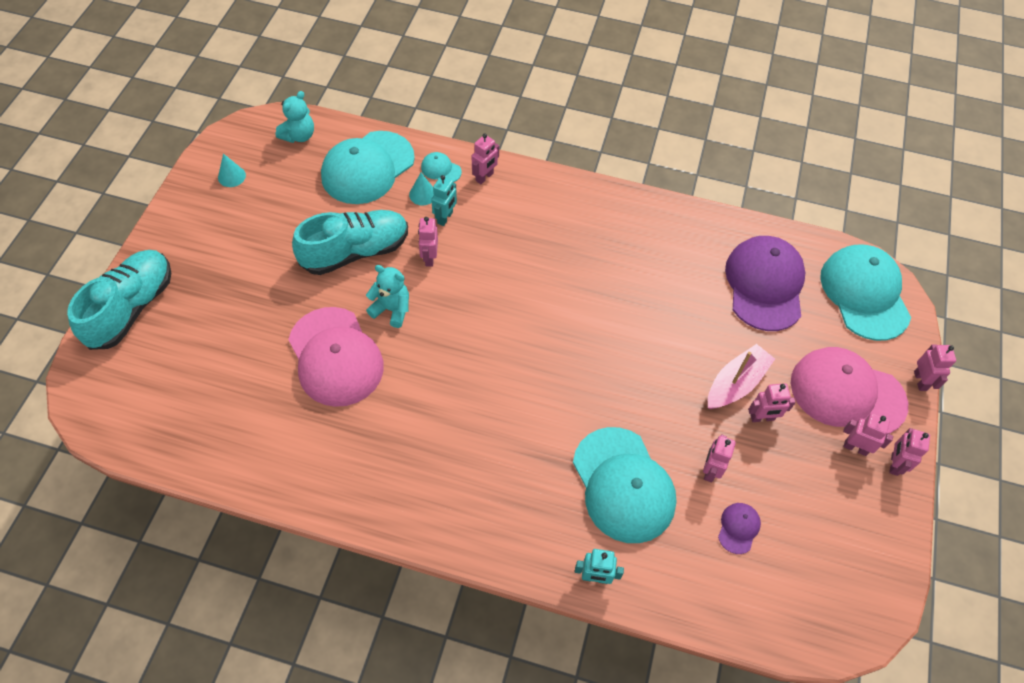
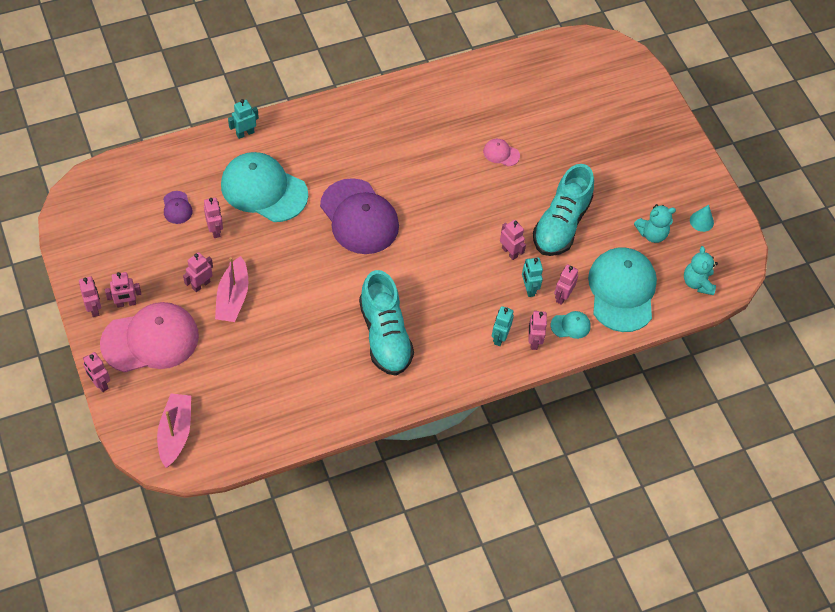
camera: 140 degrees right, 0 degrees up
(131, 308) = (649, 104): turquoise shoe -> turquoise shoe (385, 335)
(335, 357) = (501, 153): pink cap -> pink cap, size x0.42
(392, 309) = (498, 202): turquoise teddy bear -> turquoise teddy bear (652, 234)
(423, 194) = (562, 296): turquoise cone -> pink robot
(510, 197) = (499, 337): none -> turquoise robot
(764, 285) = (257, 389): purple cap -> purple cap (359, 217)
(864, 294) = (175, 433): turquoise cap -> pink boat

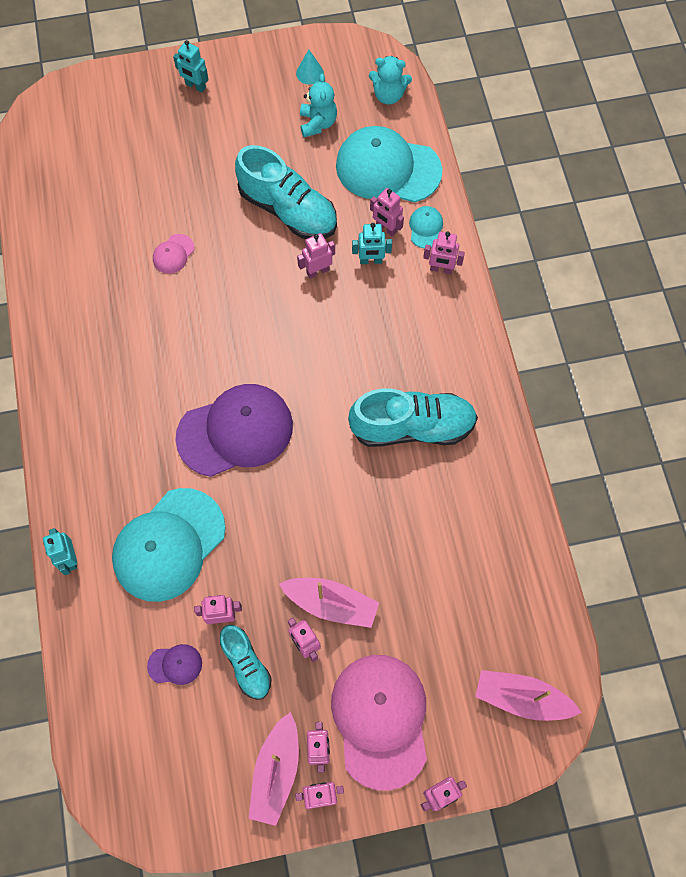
camera: 75 degrees left, 10 degrees up
(108, 279) = (276, 771): none -> pink boat
(182, 250) = (246, 664): none -> turquoise shoe
(499, 337) = (431, 303): turquoise robot -> turquoise robot (195, 86)

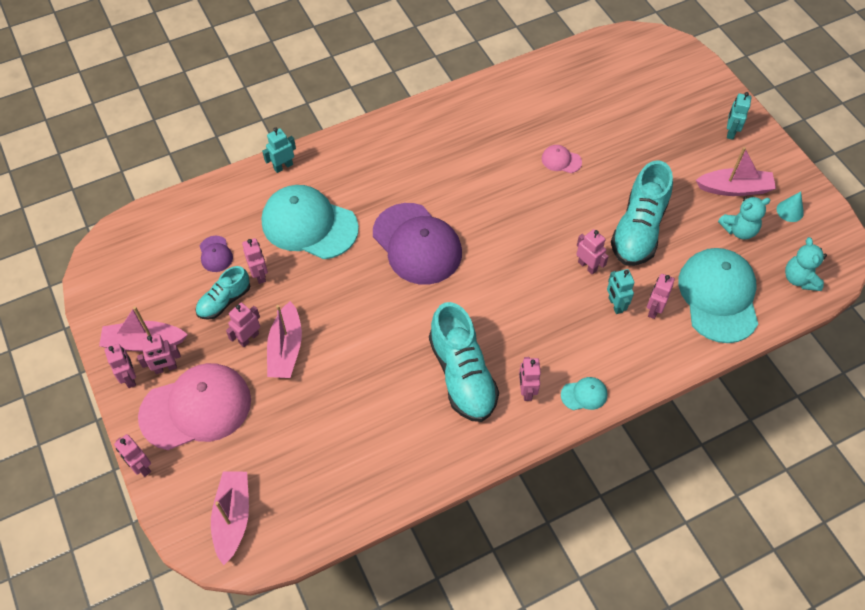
camera: 75 degrees right, 10 degrees down
(267, 109) = (734, 188): none -> pink boat
(425, 228) = (669, 342): turquoise cap -> turquoise cap (584, 394)
(441, 269) = (630, 364): pink robot -> pink robot (526, 391)

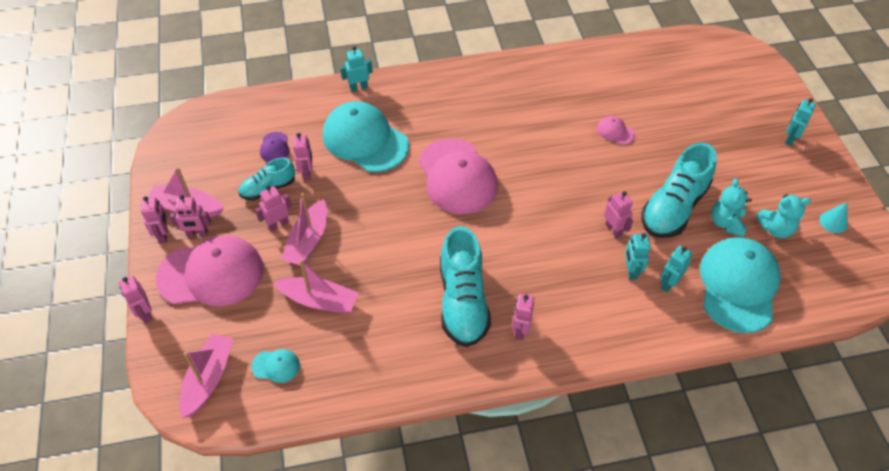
camera: 15 degrees right, 5 degrees down
(417, 244) = (457, 176): purple cap -> pink cap
(584, 394) = (576, 347): turquoise cap -> turquoise cap (276, 366)
(654, 309) = (668, 283): pink robot -> turquoise robot
(734, 188) = (781, 190): pink boat -> pink boat (319, 300)
(799, 279) = (827, 287): turquoise teddy bear -> turquoise teddy bear (726, 223)

